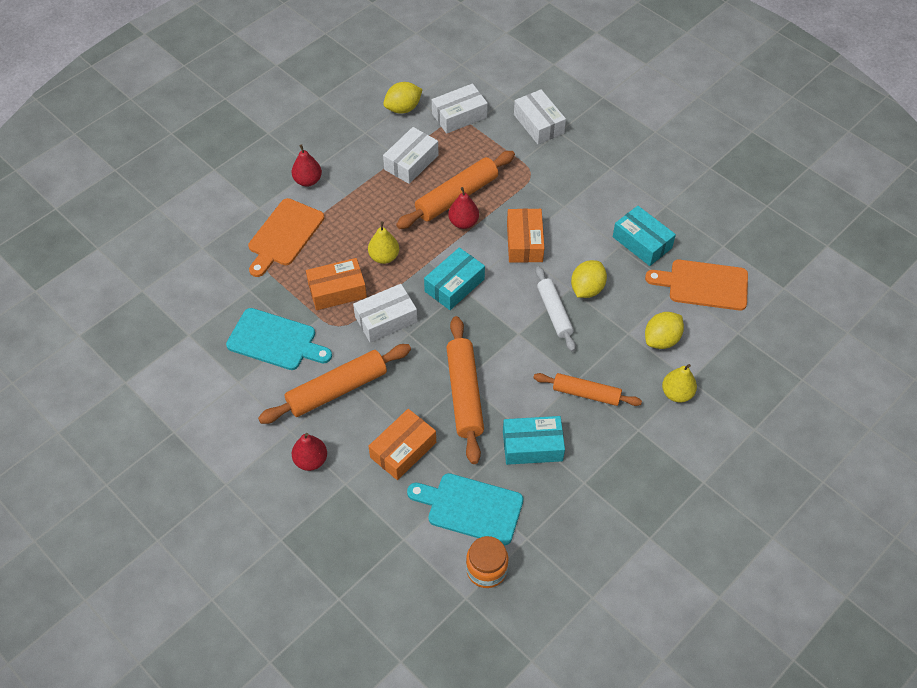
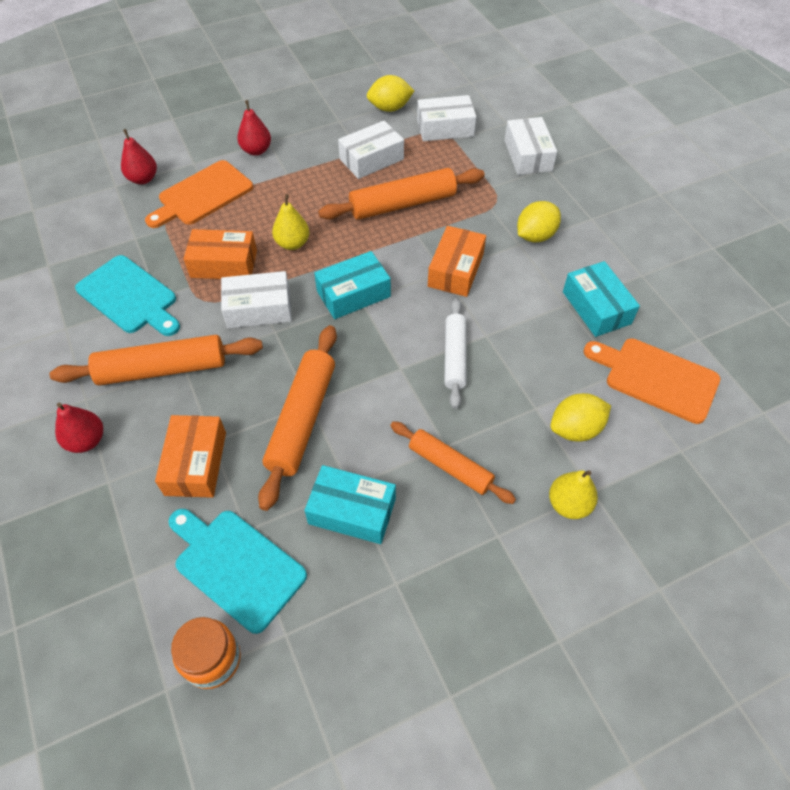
camera: 20 degrees right, 0 degrees up
(403, 450) = (196, 463): orange box -> orange box turned 60 degrees counterclockwise
(463, 222) = (397, 232): red pear -> red pear (143, 179)
(587, 289) = (506, 341): yellow lemon -> yellow lemon (535, 236)

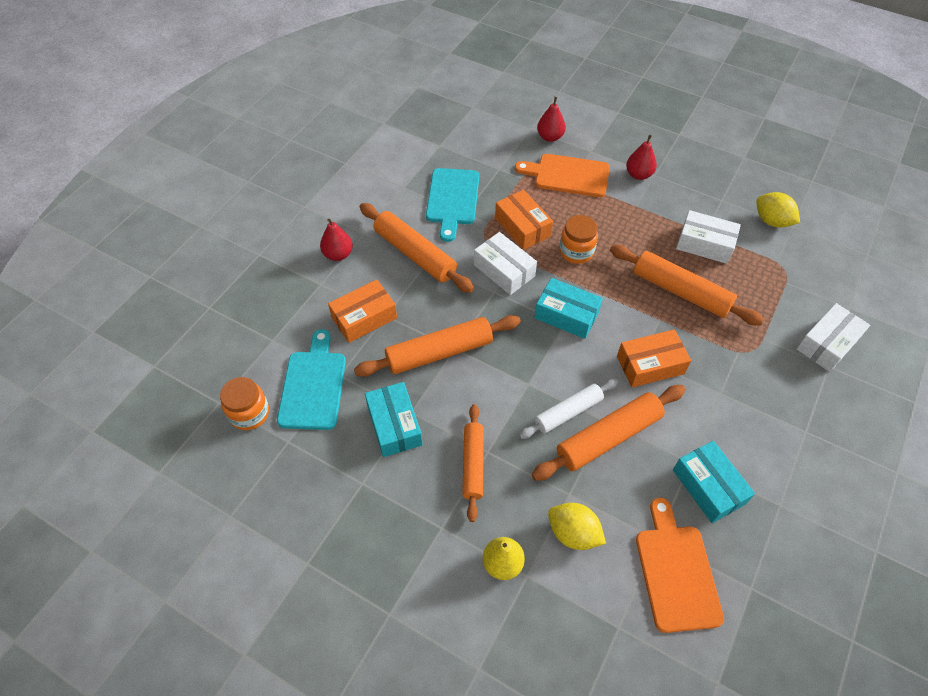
camera: 55 degrees right, 0 degrees up
(292, 243) = (576, 251): yellow pear -> orange jar
(445, 128) = (792, 269): white box -> none
(502, 344) = (608, 437): none -> orange rolling pin
(535, 236) = (741, 400): yellow lemon -> none
(596, 307) = (708, 487): turquoise box -> turquoise box turned 60 degrees counterclockwise

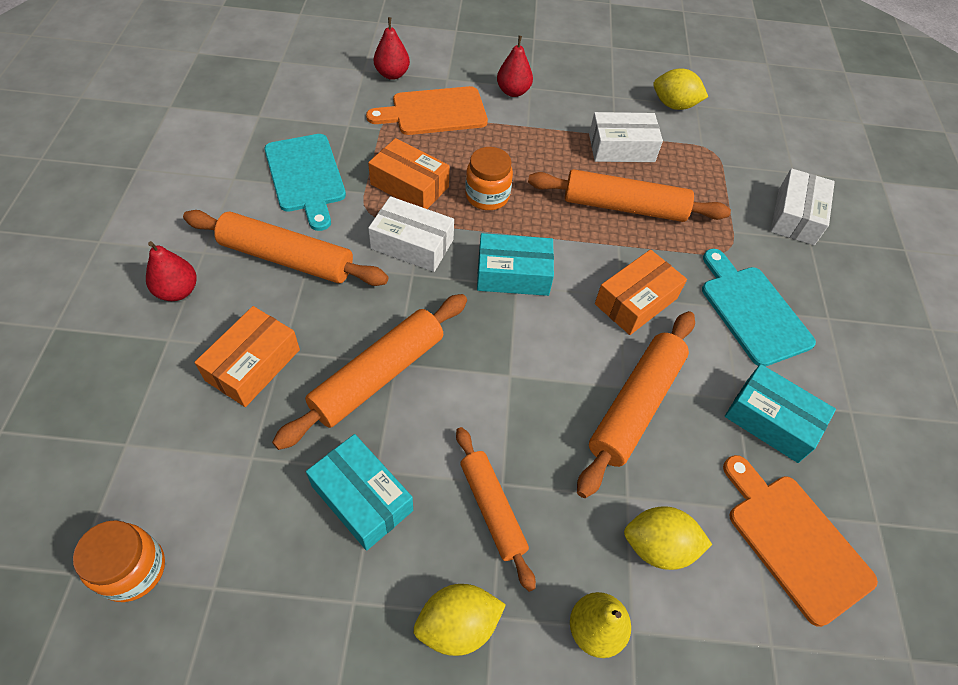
camera: 30 degrees left, 0 degrees up
(313, 386) = (218, 488): turquoise cutting board -> turquoise cutting board (752, 311)
(417, 523) = (458, 625): none -> yellow lemon
(568, 412) = (574, 393): white rolling pin -> none

